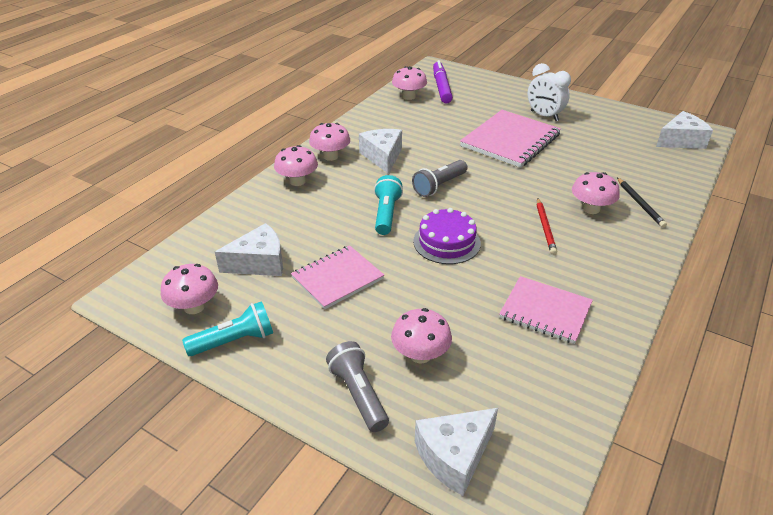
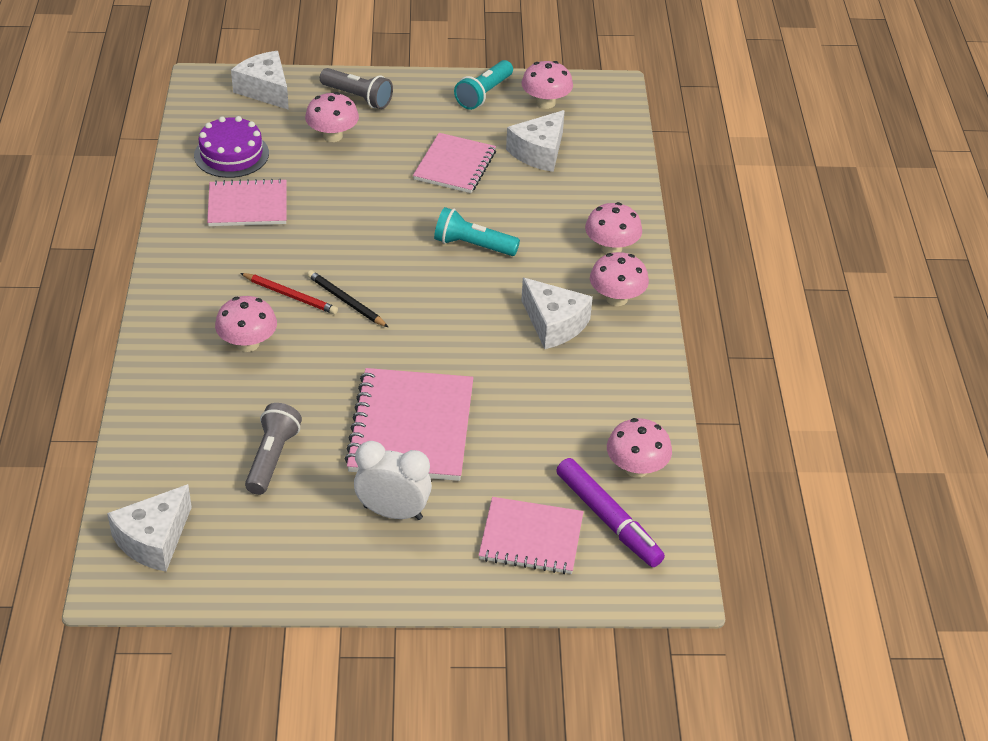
camera: 145 degrees right, 5 degrees up
(386, 214) = (473, 245): turquoise flashlight -> turquoise flashlight turned 135 degrees clockwise
(439, 186) = (446, 306): grey flashlight -> grey flashlight (272, 458)
(446, 242) = (383, 238): purple cake -> purple cake (231, 154)
(454, 456) = (265, 90): white cheese -> white cheese turned 60 degrees counterclockwise
(483, 92) = (531, 538): none -> pink notebook
(545, 227) = (290, 295): red pencil -> red pencil turned 150 degrees clockwise
(639, 204) = (190, 376): black pencil -> black pencil (346, 301)

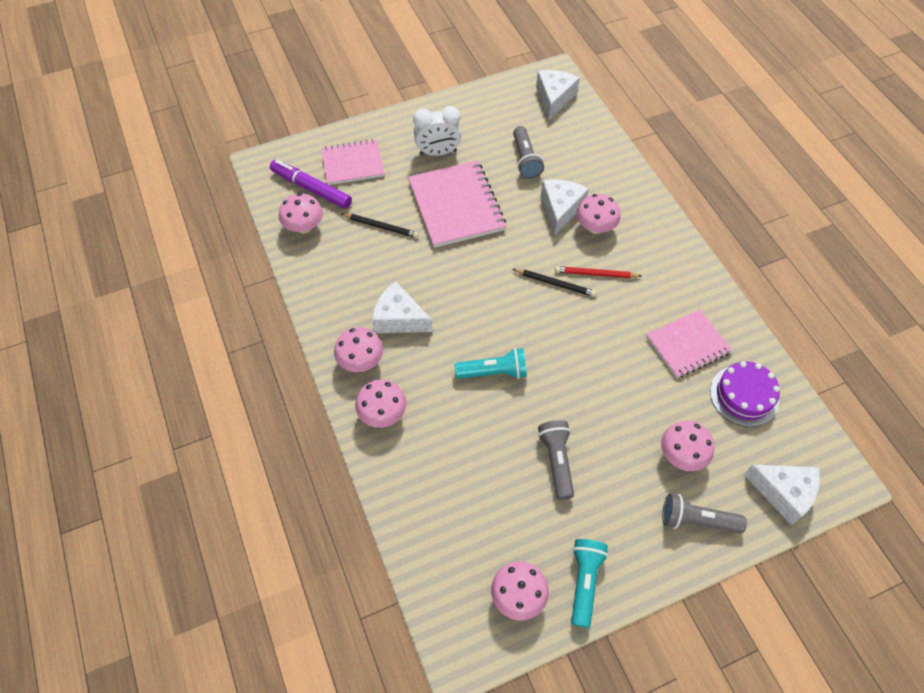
camera: 160 degrees right, 15 degrees up
(455, 165) = (556, 461): pink notebook -> grey flashlight
(528, 434) = (381, 227): none -> black pencil
(539, 152) = (491, 512): white cheese -> white cheese (560, 209)

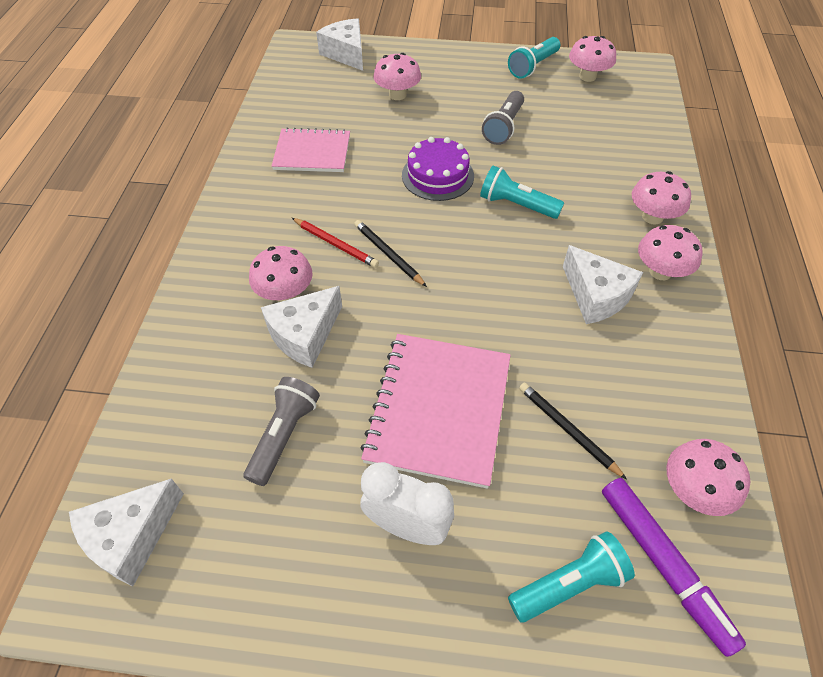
camera: 150 degrees left, 5 degrees down
(353, 164) = (569, 583): pink notebook -> turquoise flashlight
(696, 520) = (423, 63): grey flashlight -> none
(744, 395) = (307, 106): purple cake -> purple cake (437, 175)

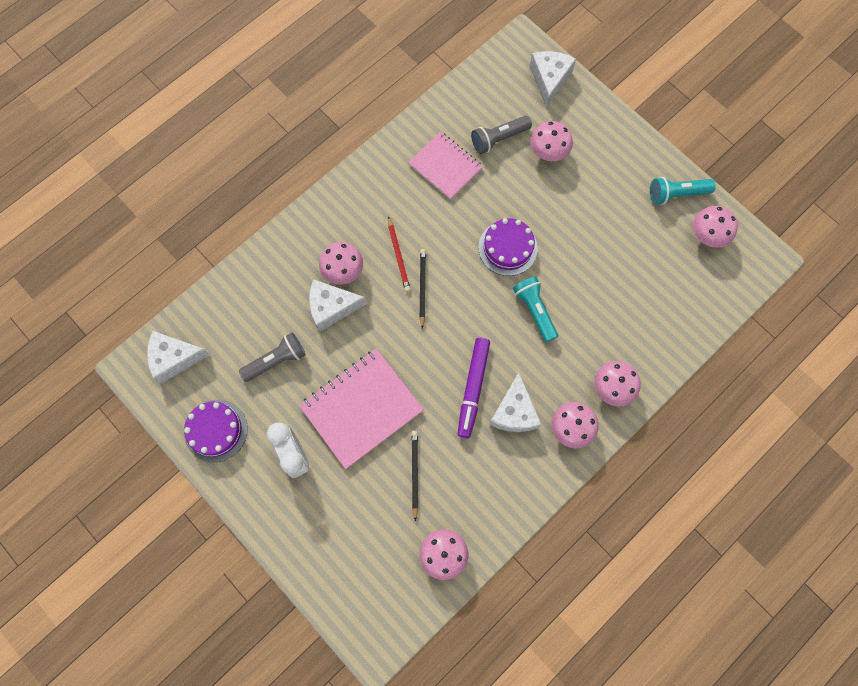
camera: 40 degrees right, 20 degrees up
(270, 584) = (216, 430): none -> purple cake
(504, 127) = (593, 238): grey flashlight -> grey flashlight (499, 139)
(569, 583) = (340, 541): turquoise flashlight -> none
(663, 565) = (391, 571): purple marker -> purple marker (473, 388)

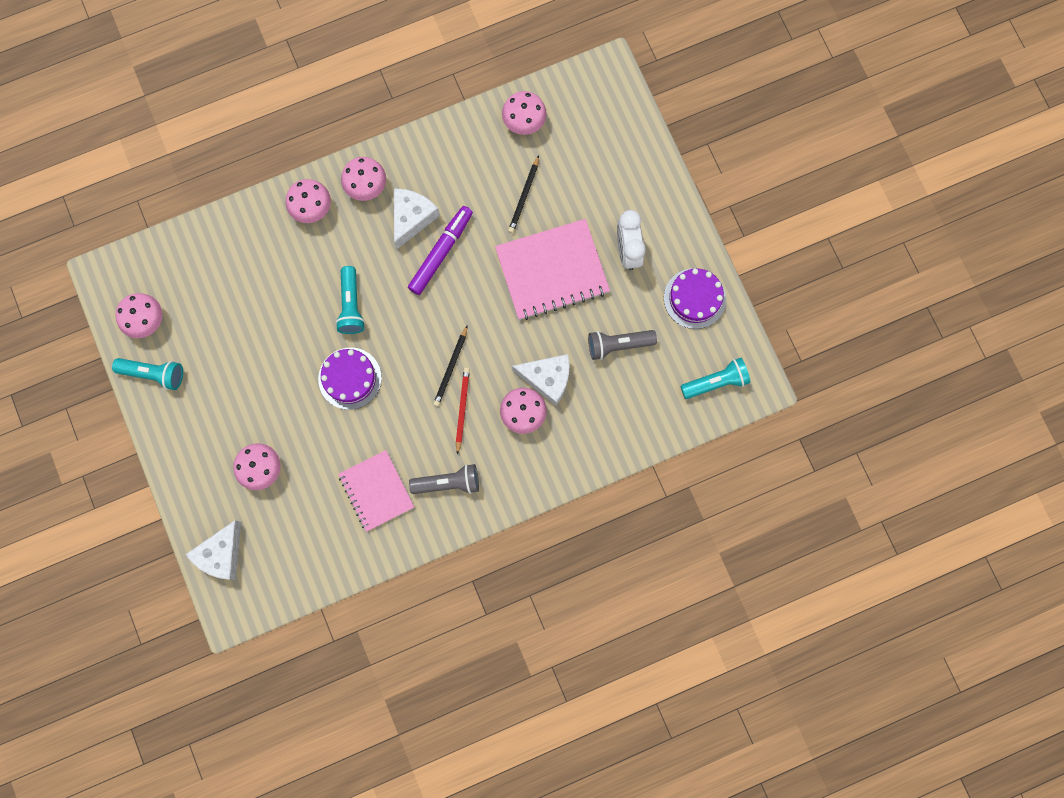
camera: 160 degrees left, 5 degrees up
(175, 358) = (716, 382): white cheese -> turquoise flashlight
(499, 139) = (307, 502): grey flashlight -> grey flashlight (448, 482)

